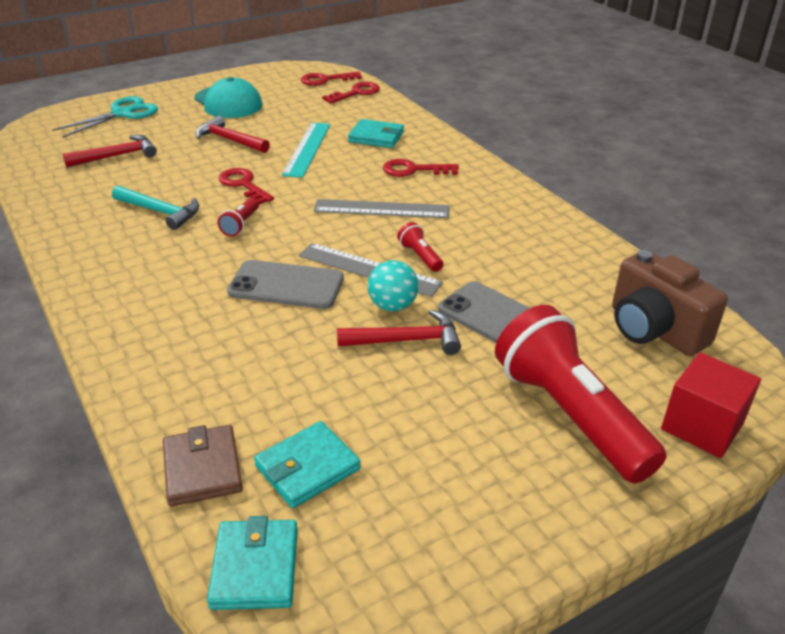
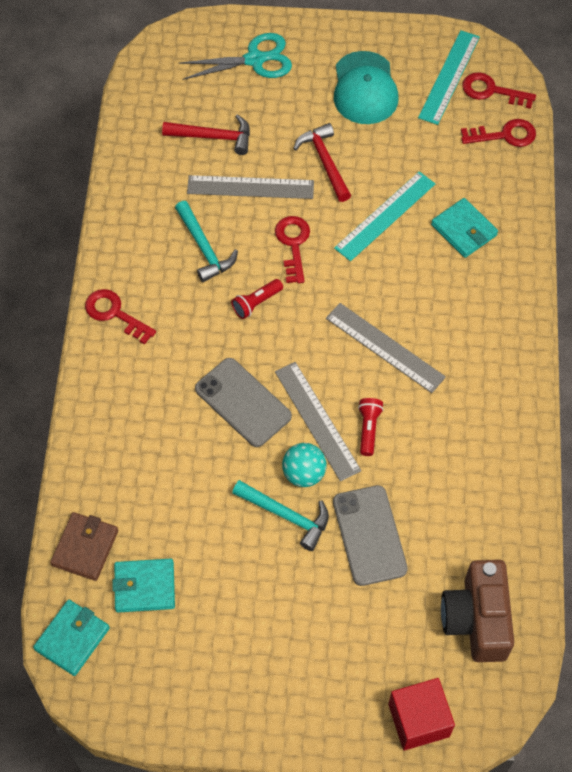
camera: 35 degrees right, 25 degrees up
(175, 169) = (250, 187): none -> grey ruler
(288, 82) = (449, 77): none -> turquoise ruler
(406, 340) = (286, 515): red hammer -> turquoise hammer
(413, 170) = (457, 305): red key -> red key (115, 314)
(570, 415) = (339, 653): red flashlight -> none

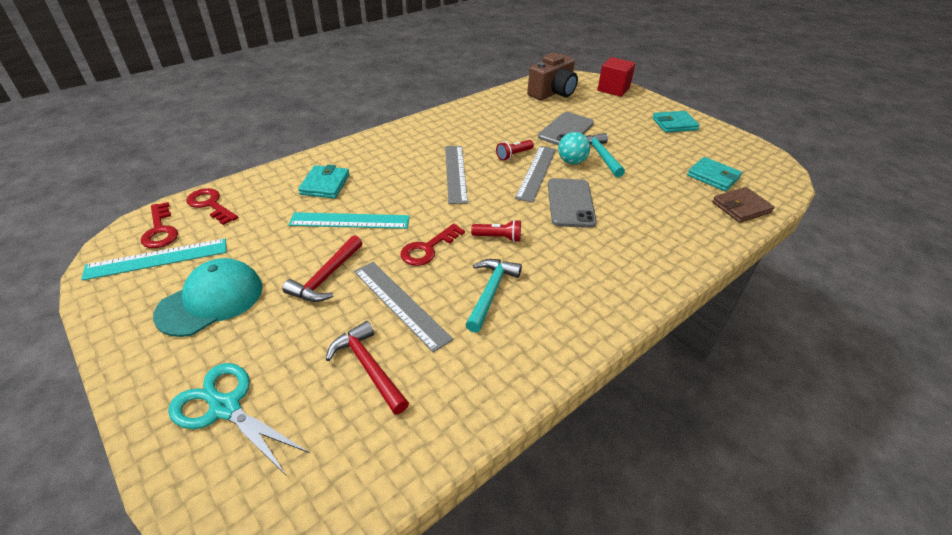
camera: 135 degrees left, 20 degrees down
(72, 638) = (776, 183): turquoise wallet -> turquoise wallet (674, 124)
(115, 314) = (610, 301): red key -> none

